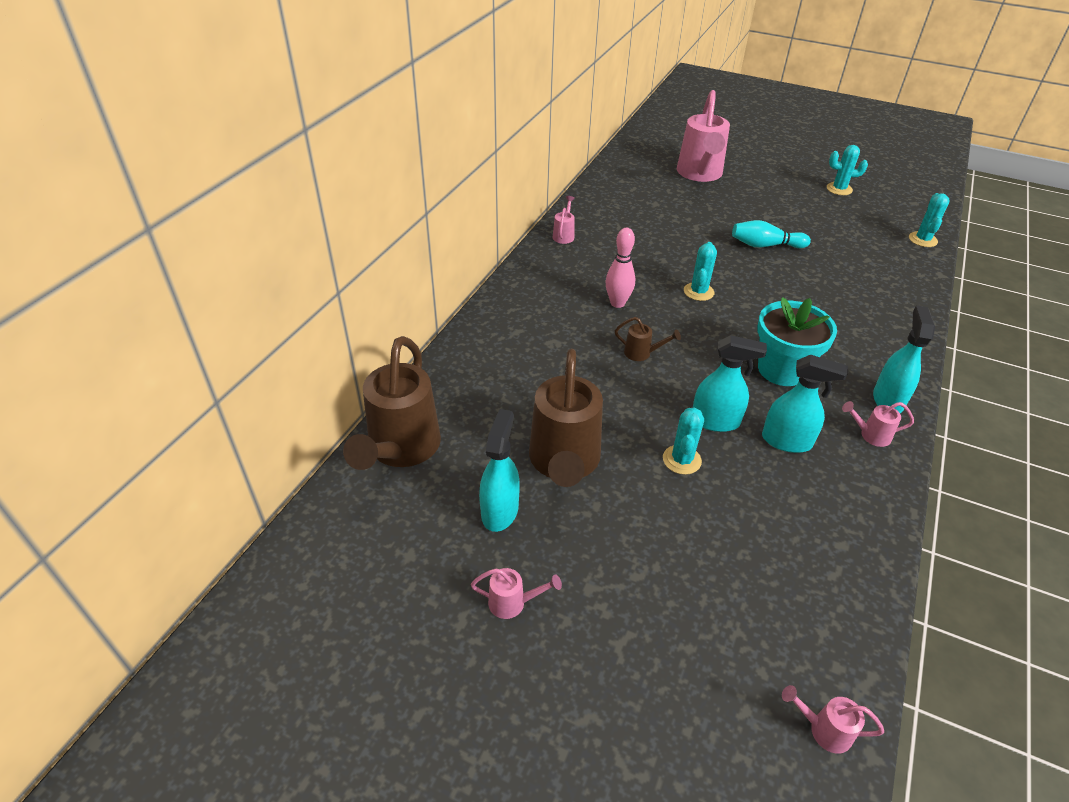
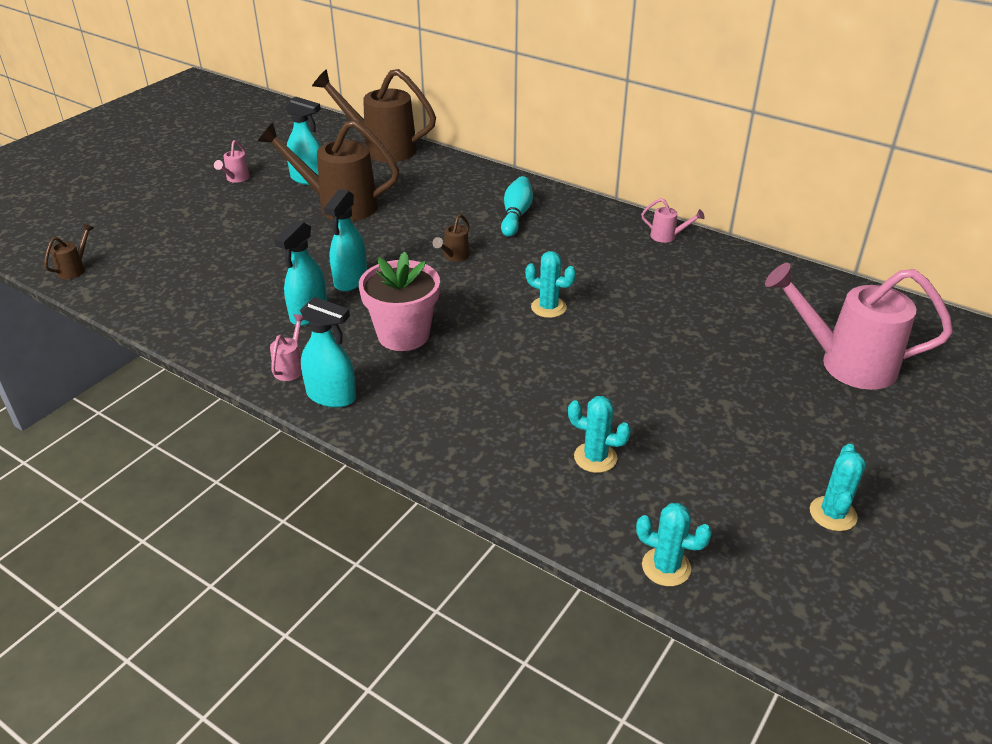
camera: 100 degrees right, 5 degrees down
(617, 303) = (536, 253): pink bowling pin -> none
(682, 460) = (315, 256): turquoise cactus -> turquoise cactus (595, 457)
(765, 245) = (647, 382): turquoise bowling pin -> turquoise bowling pin (516, 215)
(782, 369) = (403, 335): turquoise flower pot -> pink flower pot
(824, 730) = (75, 269): pink watering can -> brown watering can

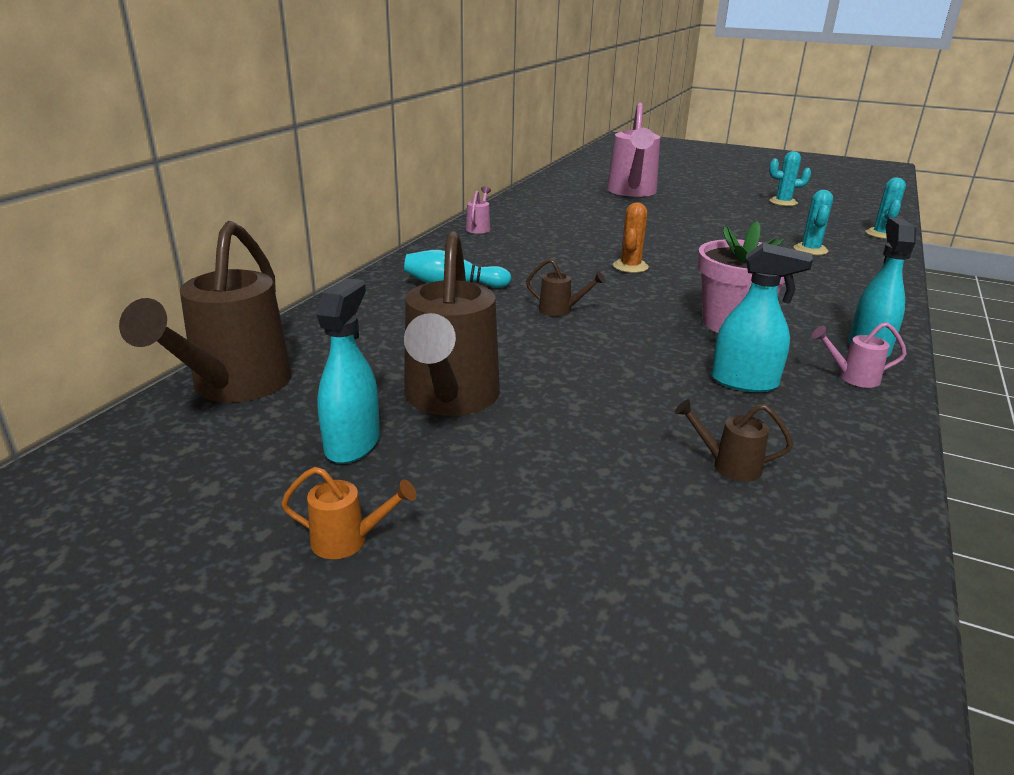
camera: 100 degrees left, 10 degrees down
(75, 269) = (840, 705): brown watering can -> brown watering can (728, 465)
(236, 179) = (348, 541): pink watering can -> orange watering can
(350, 280) = (651, 365): turquoise spray bottle -> none
(548, 307) = (630, 266): turquoise cactus -> orange cactus

